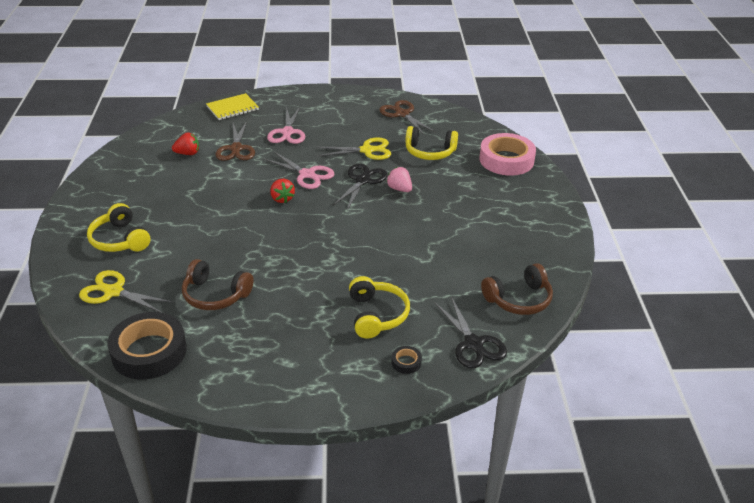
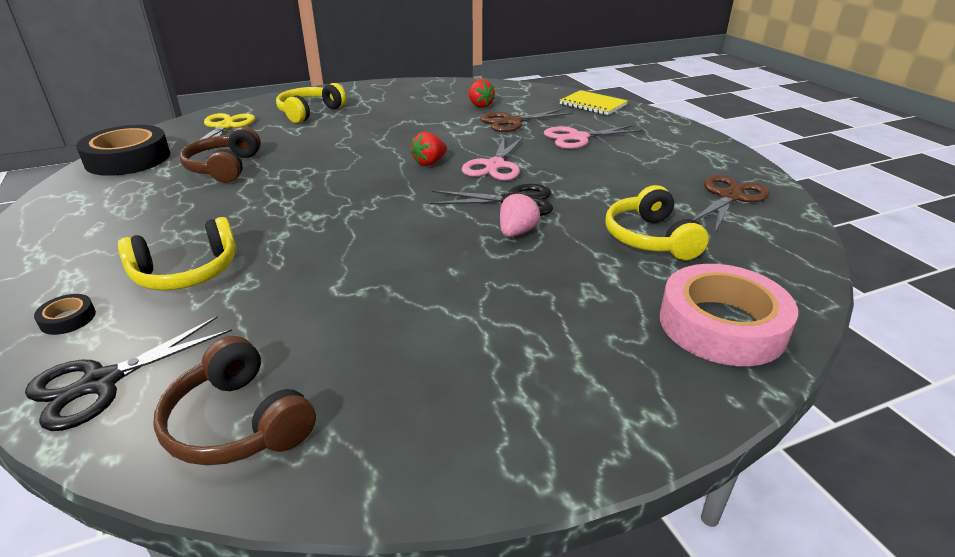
camera: 70 degrees right, 5 degrees down
(367, 150) = (594, 190): yellow scissors -> none

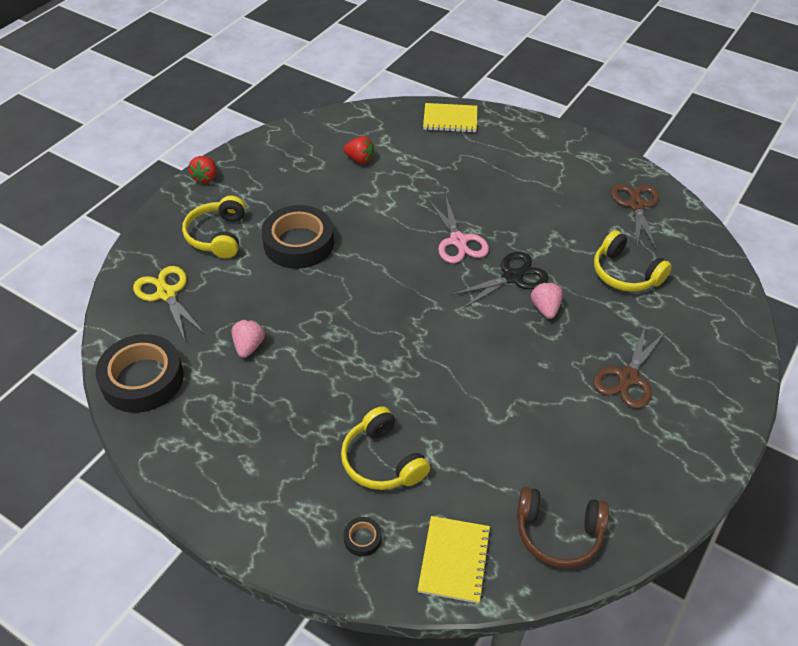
camera: 35 degrees left, 15 degrees up
(102, 382) = (454, 560): black scissors -> yellow notebook
(187, 272) = (382, 461): yellow headphones -> yellow headphones turned 120 degrees clockwise
(224, 167) = (249, 346): brown headphones -> pink strawberry
(359, 130) = (298, 243): none -> black tape
(429, 163) = (407, 260): red strawberry -> red strawberry (205, 178)
(512, 122) = (412, 174): brown scissors -> brown scissors (628, 377)
(578, 138) = (482, 175): pink scissors -> none
(722, 324) = (714, 329): pink tape -> none

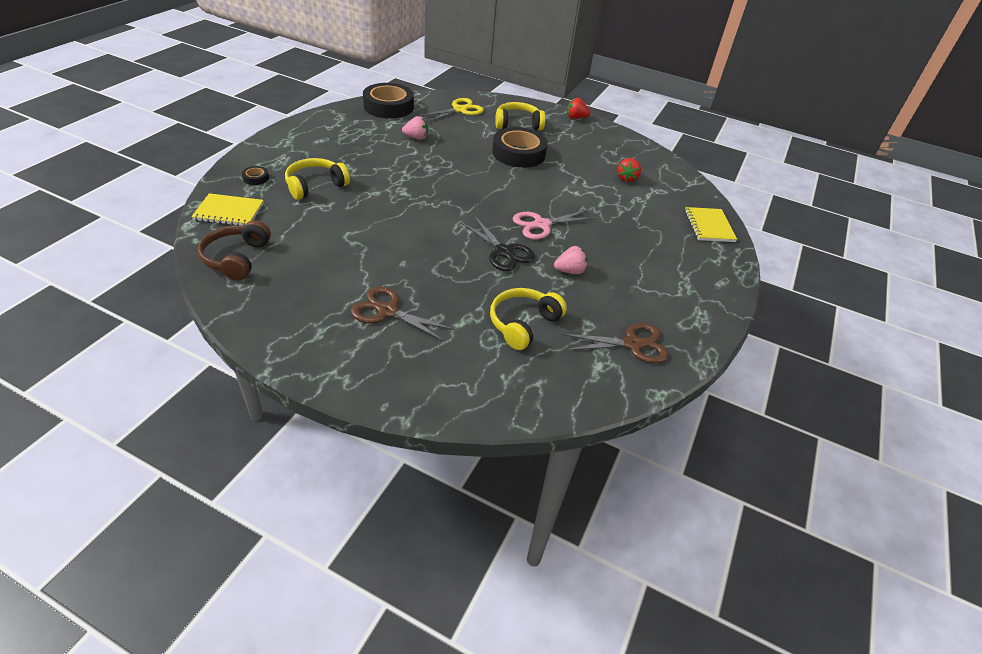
camera: 80 degrees right, 5 degrees down
(545, 308) = (467, 268): pink strawberry -> pink strawberry (570, 271)

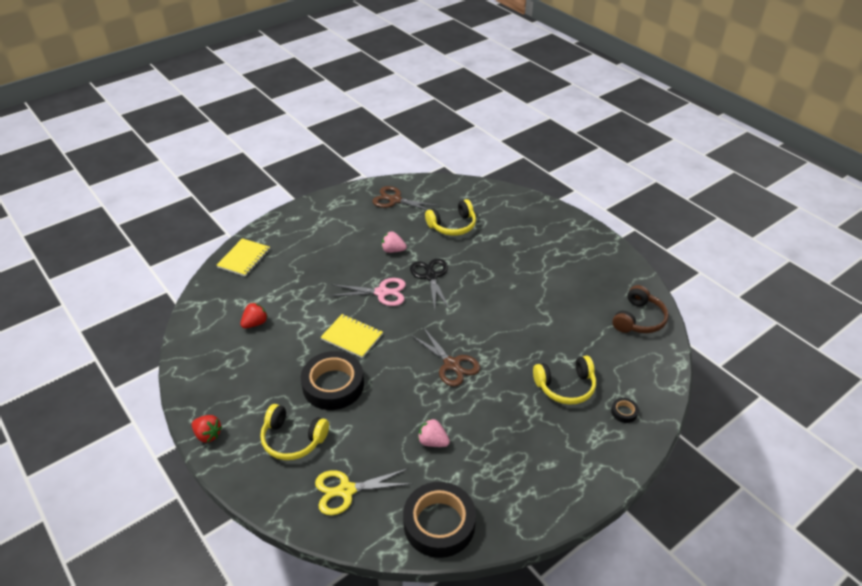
camera: 150 degrees left, 0 degrees up
(229, 212) = (648, 371): yellow notebook -> yellow notebook (352, 337)
(387, 311) = (536, 253): brown scissors -> brown scissors (451, 364)

